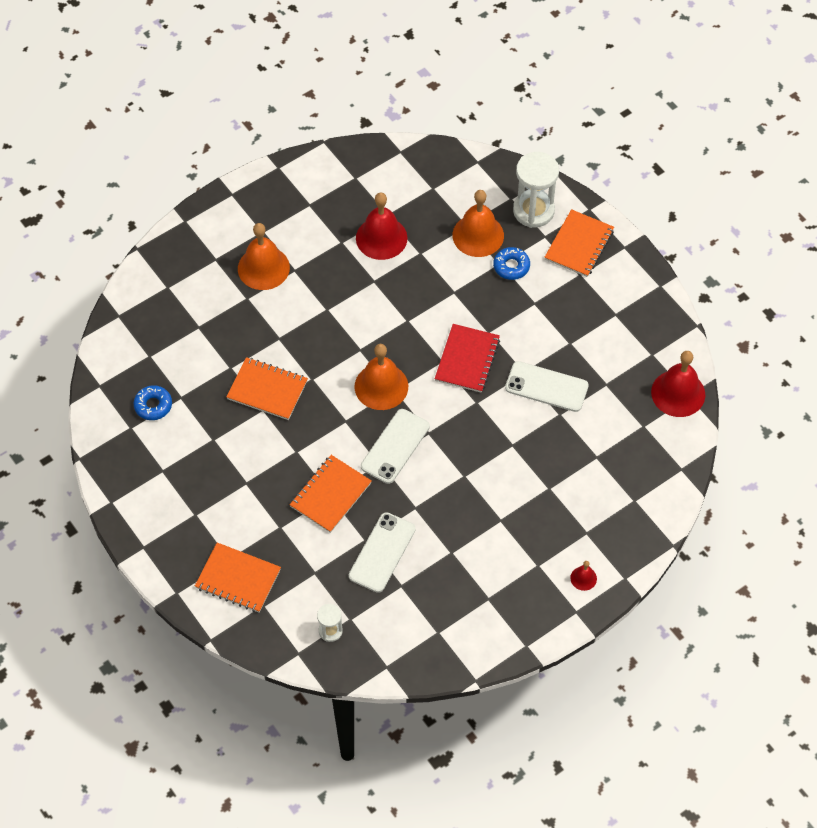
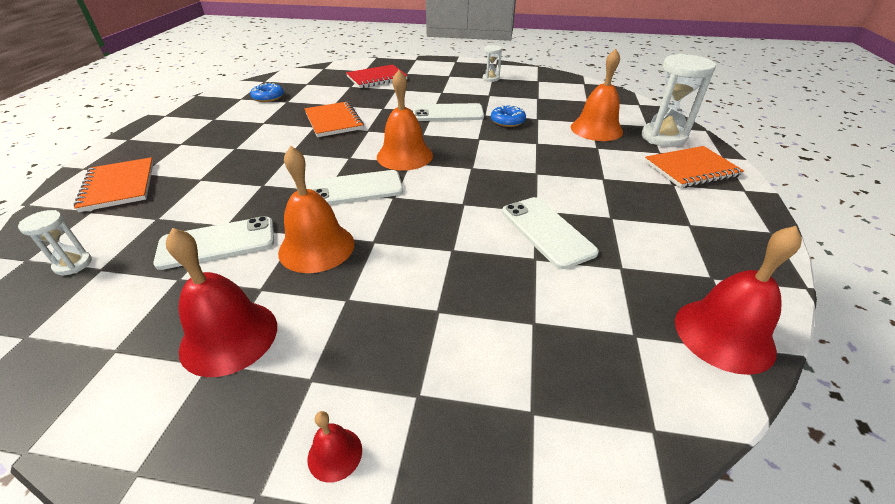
camera: 45 degrees right, 20 degrees down
(263, 268) = (425, 84): orange bell -> orange bell (316, 247)
(309, 207) = (491, 78): none -> white hourglass
(330, 495) = (262, 185): orange notebook -> none
(343, 302) = (448, 113): none -> white phone
(381, 238) = (519, 103): red bell -> red bell (229, 337)
(467, 359) = (494, 177): red notebook -> red notebook (377, 78)
(511, 266) = (606, 152): blue donut -> blue donut (507, 121)

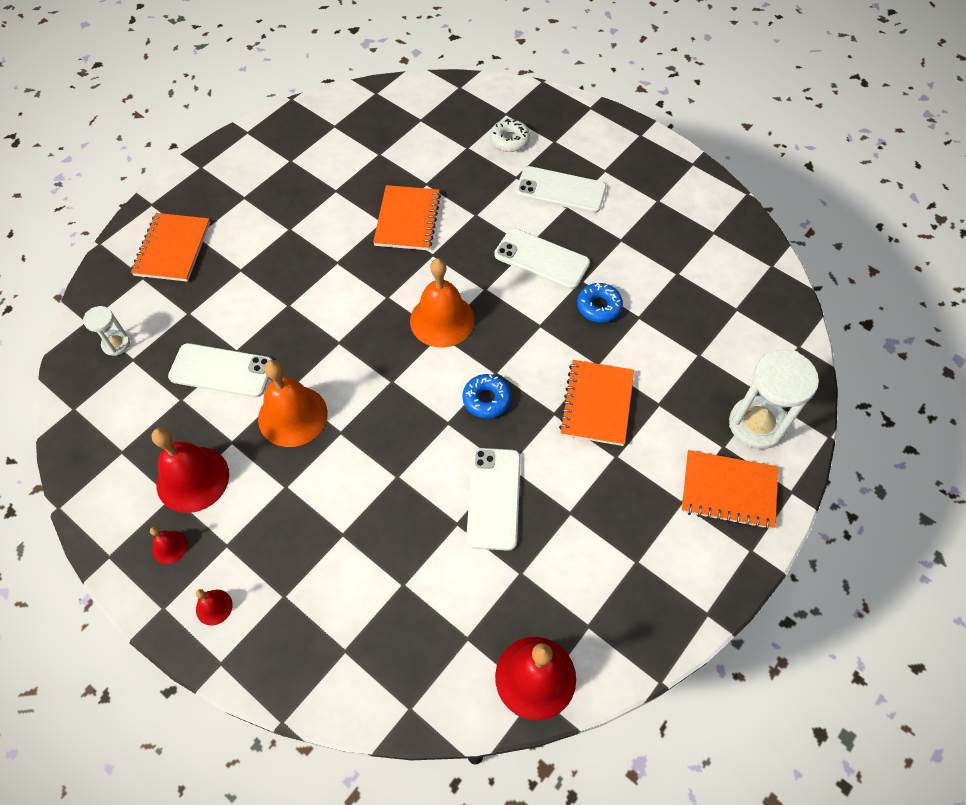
camera: 30 degrees right, 20 degrees up
(231, 417) = (170, 547): none -> red bell
(268, 97) = (364, 136): blue donut -> blue donut (486, 399)
(355, 189) = (365, 352): white phone -> white phone (560, 190)
(377, 78) = (509, 140): red notebook -> white donut
(491, 78) = (653, 201): white hourglass -> none
(559, 159) = (597, 404): none -> orange notebook
(596, 129) = (691, 371): orange bell -> none

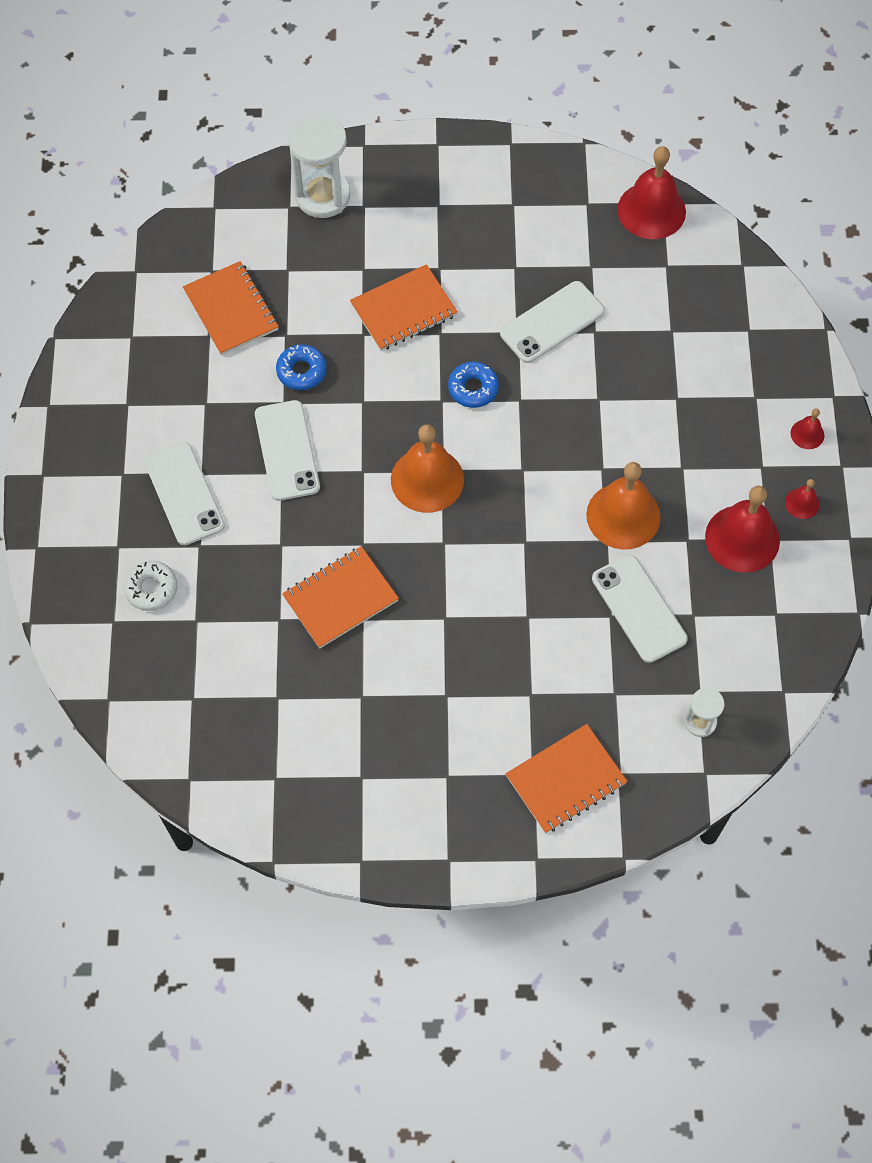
camera: 130 degrees left, 5 degrees up
(728, 491) = (400, 182): orange notebook -> orange notebook (231, 310)

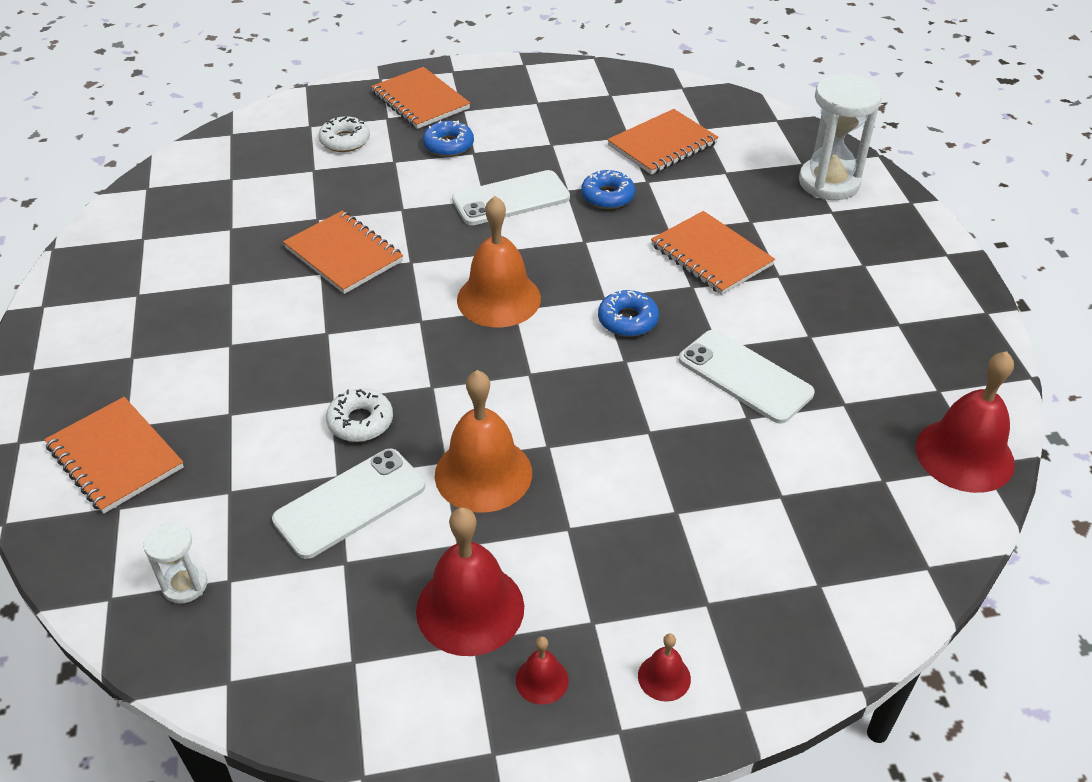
camera: 80 degrees right, 20 degrees down
(94, 512) = (420, 101): none -> orange notebook
(184, 494) = (448, 145): white phone -> blue donut
(556, 597) = (360, 422): none -> white donut

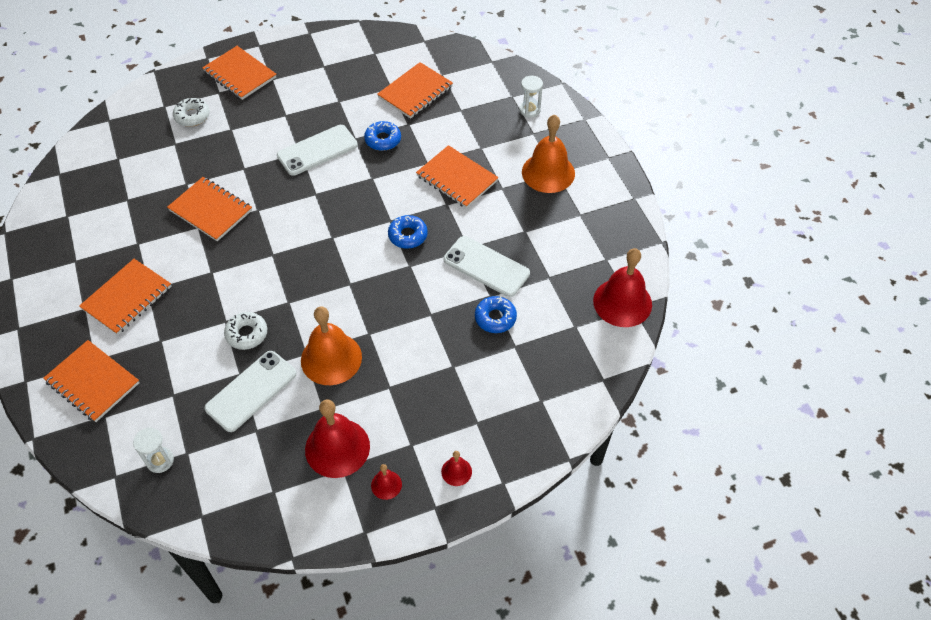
camera: 10 degrees left, 10 degrees up
(197, 351) = (127, 298): none -> orange notebook
(448, 145) = (267, 111): blue donut -> blue donut (495, 318)
(499, 298) = (321, 230): orange bell -> orange bell (548, 172)
(829, 183) = (530, 110): white hourglass -> white hourglass, size x0.51

